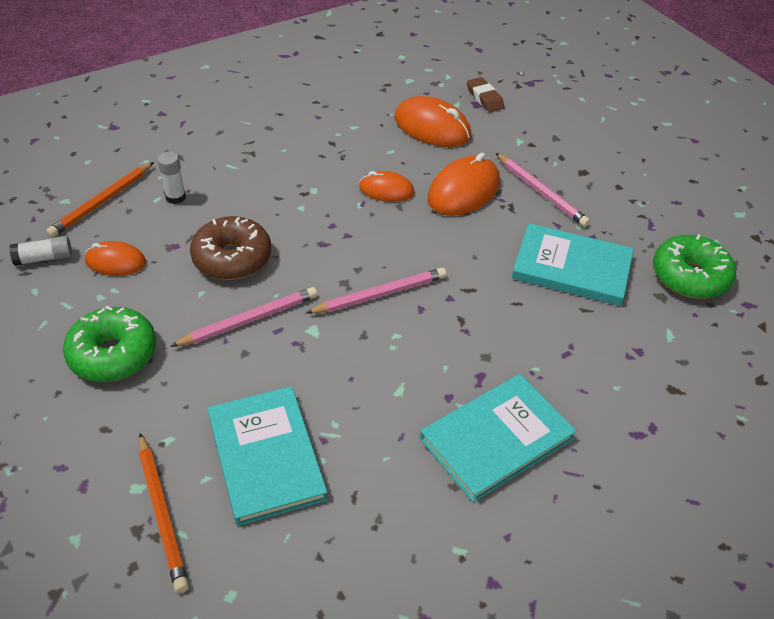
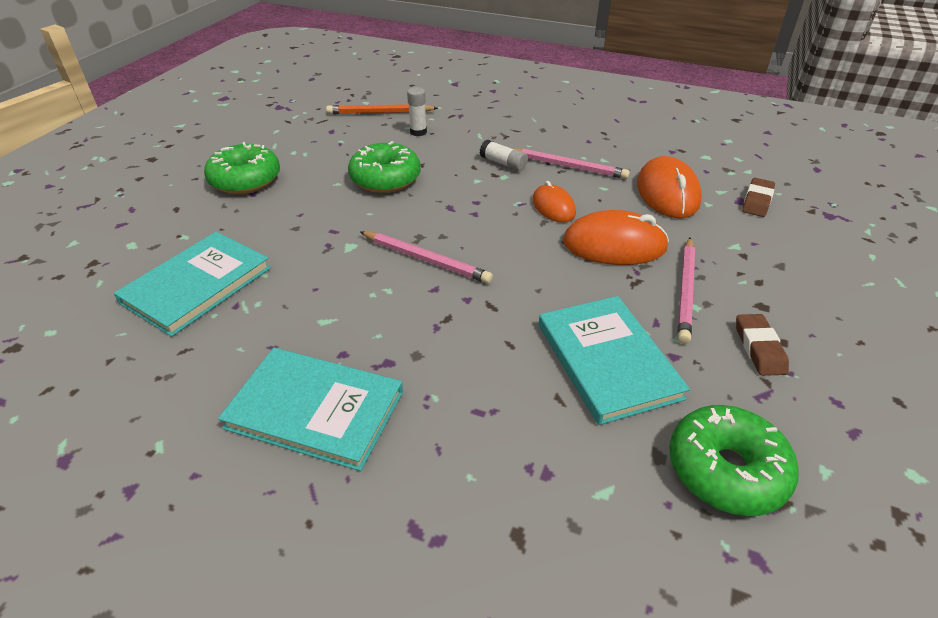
camera: 55 degrees right, 5 degrees down
(44, 258) = (307, 120): white glue stick -> white glue stick (503, 163)
(115, 262) = (331, 142): orange mouse -> none
(162, 513) = (113, 265): orange pencil -> none
(232, 258) = (385, 179): brown donut -> green donut
(249, 320) = (330, 214): pink pencil -> pink pencil (568, 166)
(616, 199) = (759, 348): none -> brown eraser

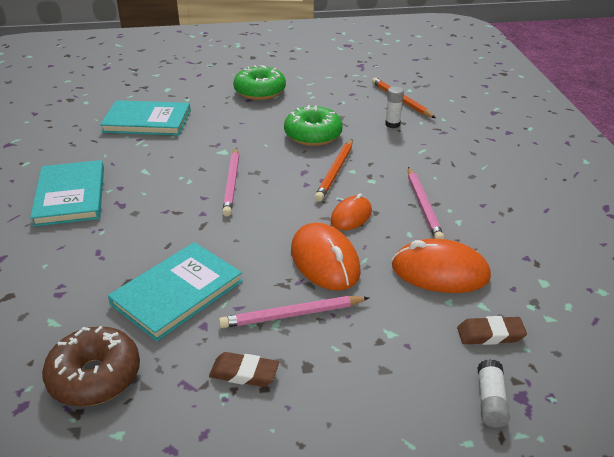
camera: 60 degrees right, 5 degrees down
(469, 190) = (335, 172): none -> orange pencil
(503, 163) = (390, 174): white glue stick -> white glue stick (490, 401)
(667, 193) = (440, 271): orange mouse -> orange mouse turned 45 degrees clockwise
(726, 470) = (95, 376): green donut -> brown donut
(759, 348) = (244, 373): brown eraser -> brown eraser turned 45 degrees clockwise

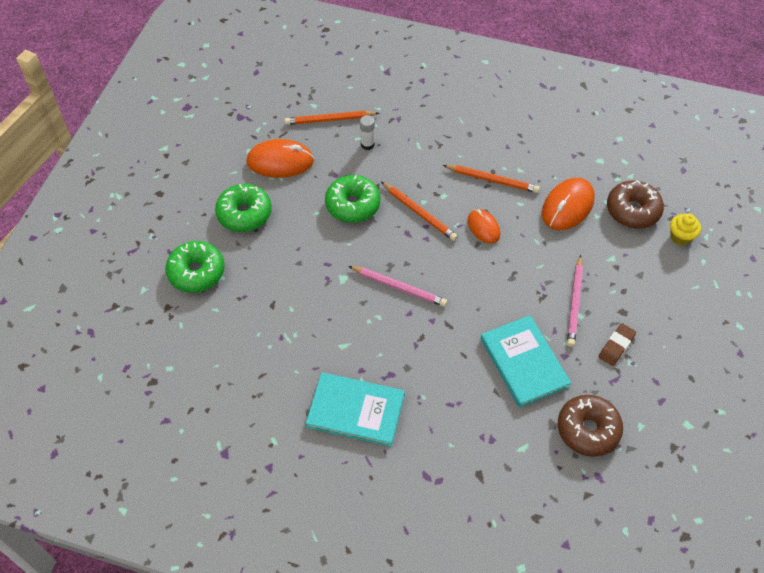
camera: 65 degrees left, 20 degrees up
(147, 121) = (249, 322): turquoise book -> none
(185, 88) = (196, 272): none -> green donut
(325, 261) = (528, 264): orange mouse -> orange mouse (280, 161)
(423, 206) = (492, 180): pink pencil -> orange pencil
(490, 334) = (632, 210): brown eraser -> brown donut
(490, 401) = (680, 237): white glue stick -> yellow cupcake

